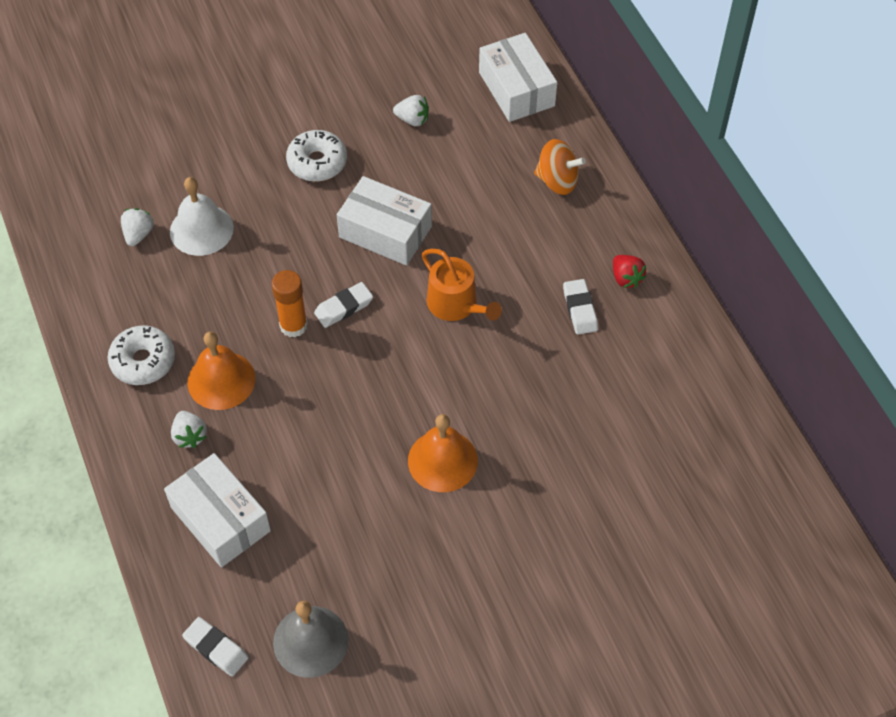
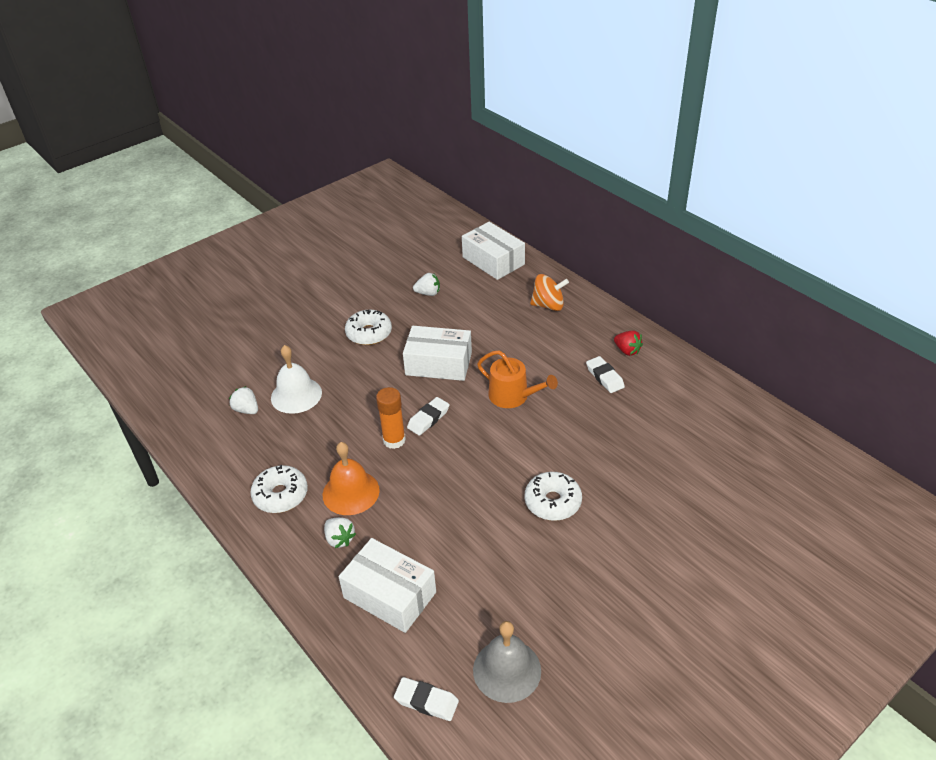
camera: 15 degrees left, 15 degrees down
(138, 234) = (246, 410): white strawberry -> white strawberry turned 45 degrees counterclockwise
(442, 460) = (552, 502): orange bell -> white donut

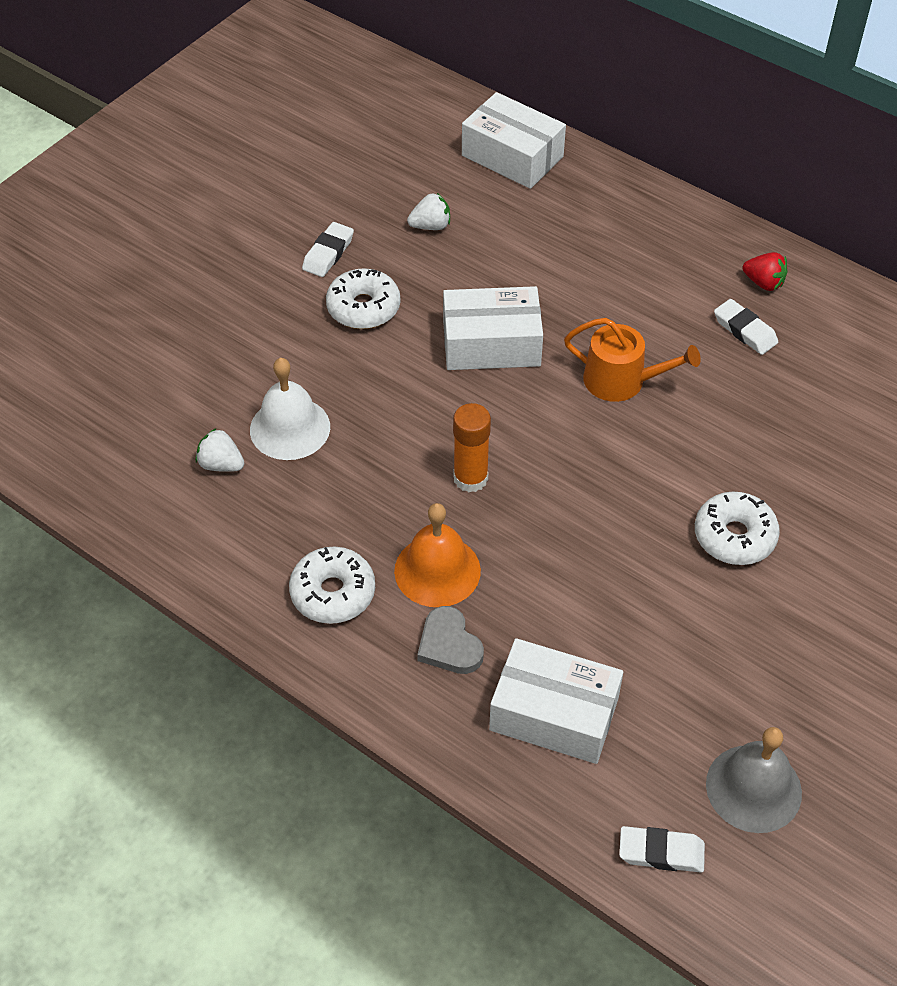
camera: 15 degrees left, 10 degrees up
(339, 539) = (449, 645): white strawberry -> grey heart
(428, 419) = (509, 436): white eraser -> white eraser (328, 253)
(548, 305) = (623, 223): orange spinning top -> none

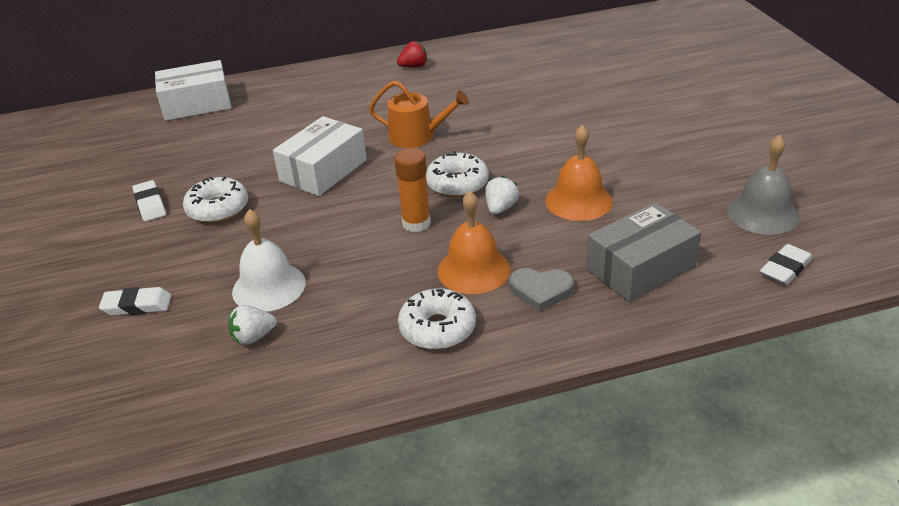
camera: 50 degrees left, 15 degrees down
(431, 226) = (198, 154): white strawberry -> white strawberry (501, 208)
(554, 713) = (640, 268): white box -> grey box
(622, 381) = (417, 136): orange watering can -> orange watering can turned 45 degrees clockwise
(627, 597) = (578, 201): none -> orange bell
(734, 536) = (575, 146): white donut -> white donut (457, 184)
(745, 330) = (437, 85): white eraser -> white eraser (137, 305)

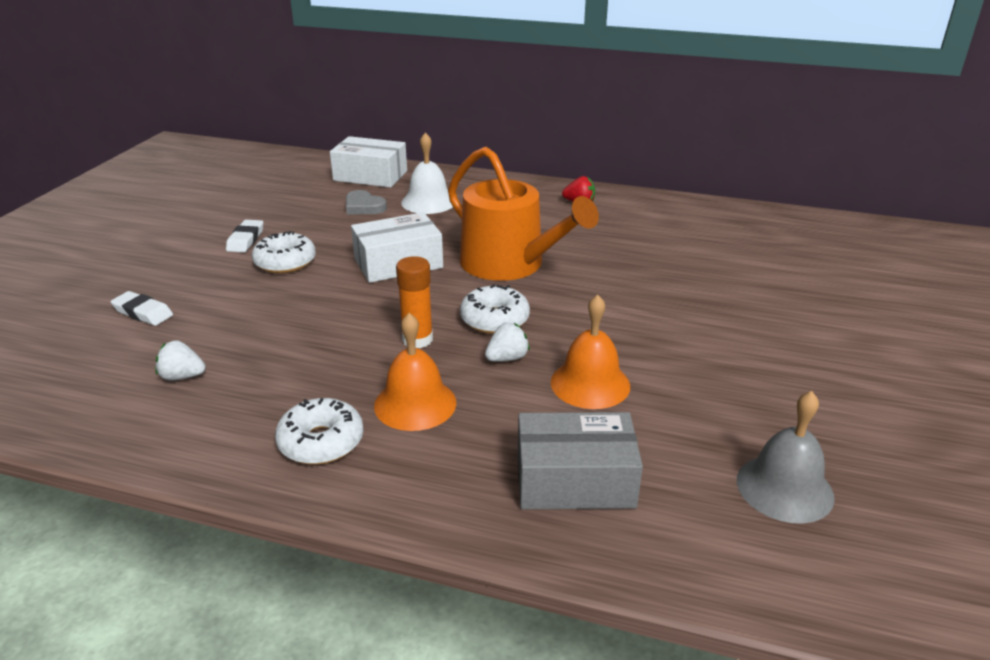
camera: 30 degrees right, 5 degrees down
(269, 287) = (243, 341): white bell -> white bell (428, 202)
(417, 136) = (509, 264): orange watering can -> orange watering can, size x1.73
(540, 291) = (450, 453): grey heart -> grey heart (364, 206)
(785, 269) = (741, 564): white eraser -> none

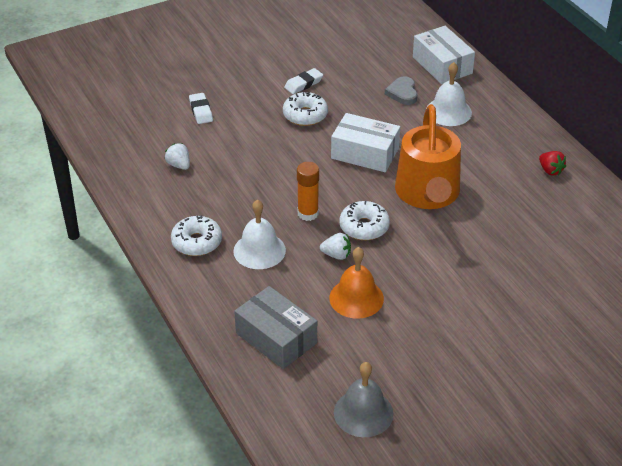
camera: 45 degrees right, 10 degrees up
(415, 404) = (259, 250): orange bell -> white bell

